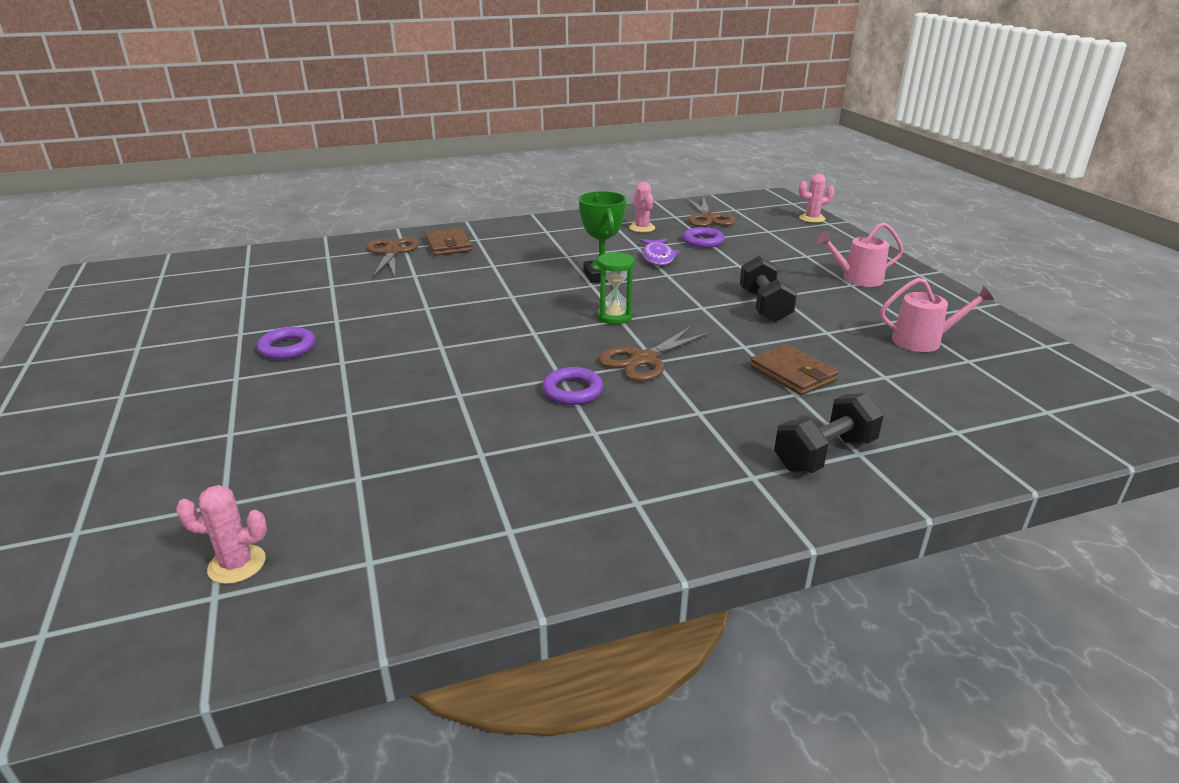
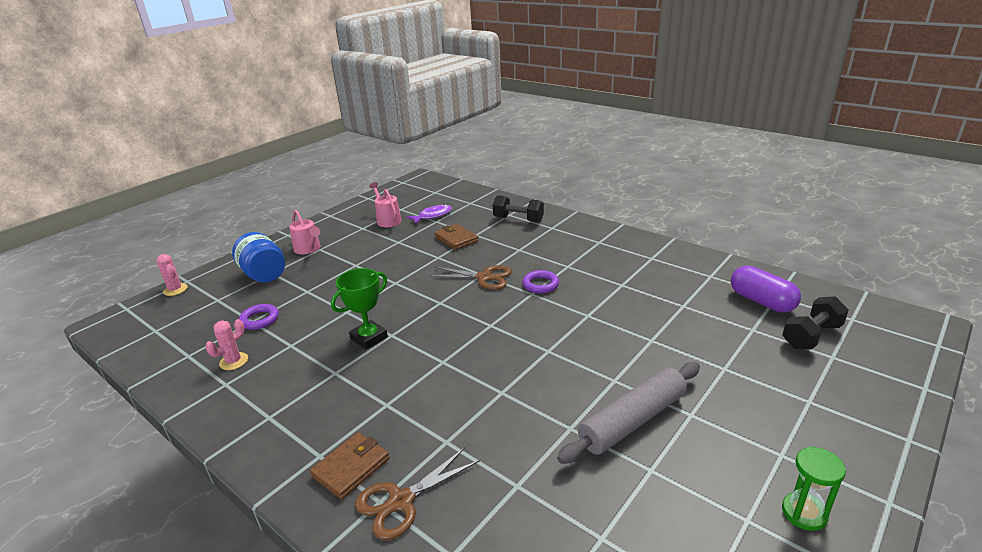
camera: 120 degrees left, 0 degrees up
(237, 564) = (761, 301): pink cactus -> purple capsule
(287, 348) = (633, 421): purple ring -> grey rolling pin
(614, 317) = (438, 306): green hourglass -> green hourglass (804, 513)
(658, 257) = (311, 327): purple fish -> purple fish (433, 216)
(708, 218) = (188, 336): brown scissors -> none
(764, 306) = (376, 265): black dumbbell -> black dumbbell (811, 336)
(792, 374) = (456, 239): brown wallet -> brown wallet turned 60 degrees counterclockwise
(805, 252) = (264, 274): none -> blue jar

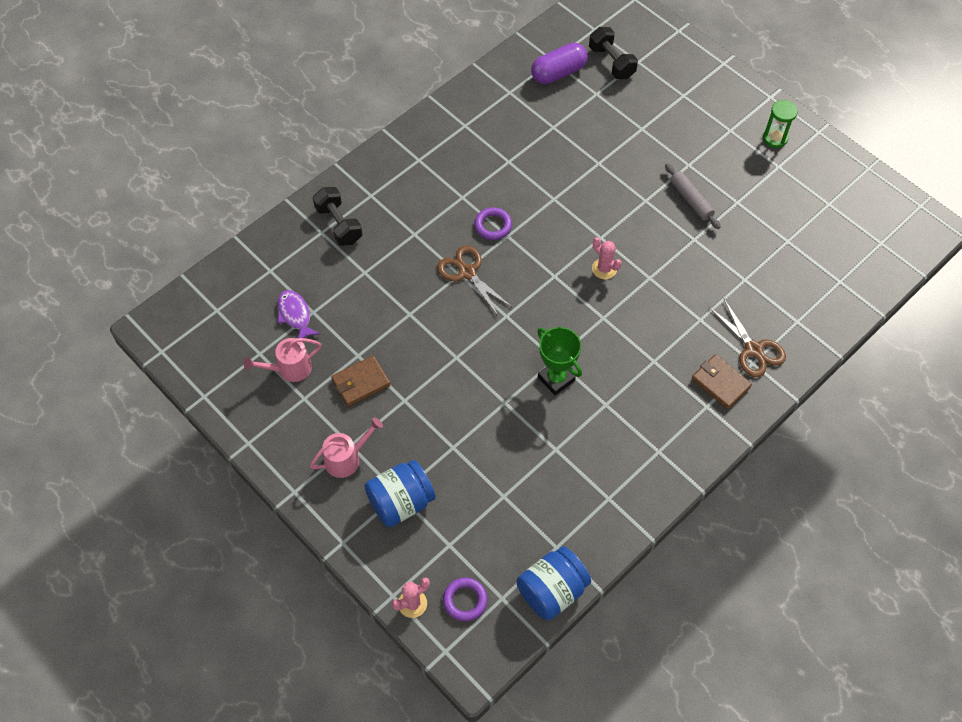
camera: 85 degrees left, 30 degrees up
(146, 357) = (552, 591): none -> blue jar
(234, 361) = (574, 498): pink cactus -> pink cactus (604, 269)
(259, 319) = (502, 488): purple ring -> purple ring (465, 600)
(456, 239) = (370, 293): brown wallet -> brown wallet (361, 383)
(484, 277) = (467, 272): brown scissors -> brown scissors turned 60 degrees counterclockwise
(518, 219) = (339, 224): black dumbbell -> black dumbbell turned 60 degrees counterclockwise
(633, 421) = (691, 200): grey rolling pin -> grey rolling pin, size x0.61

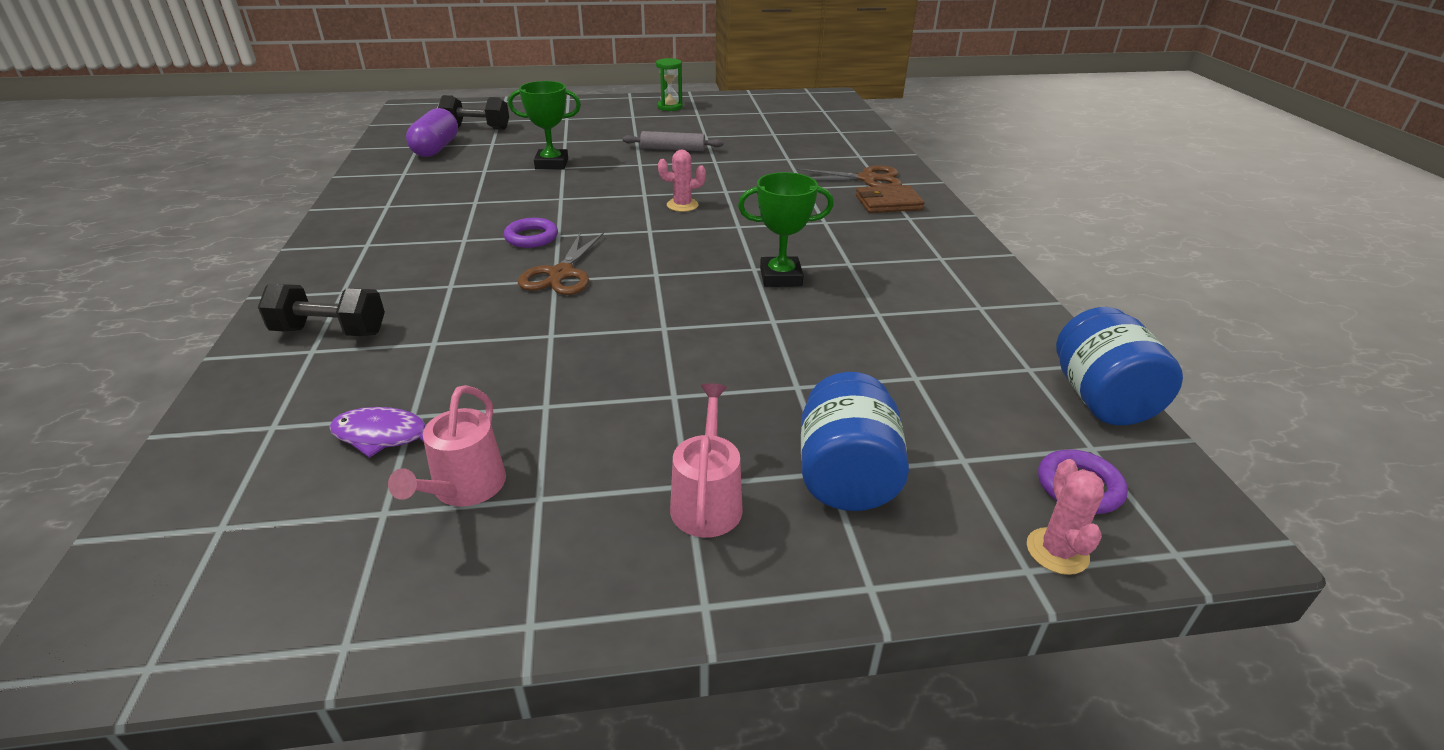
camera: 55 degrees left, 25 degrees down
(361, 383) = (593, 423): brown wallet -> none
(467, 272) = (561, 274): brown scissors -> brown scissors turned 75 degrees counterclockwise
(597, 153) = (551, 164): none -> green trophy

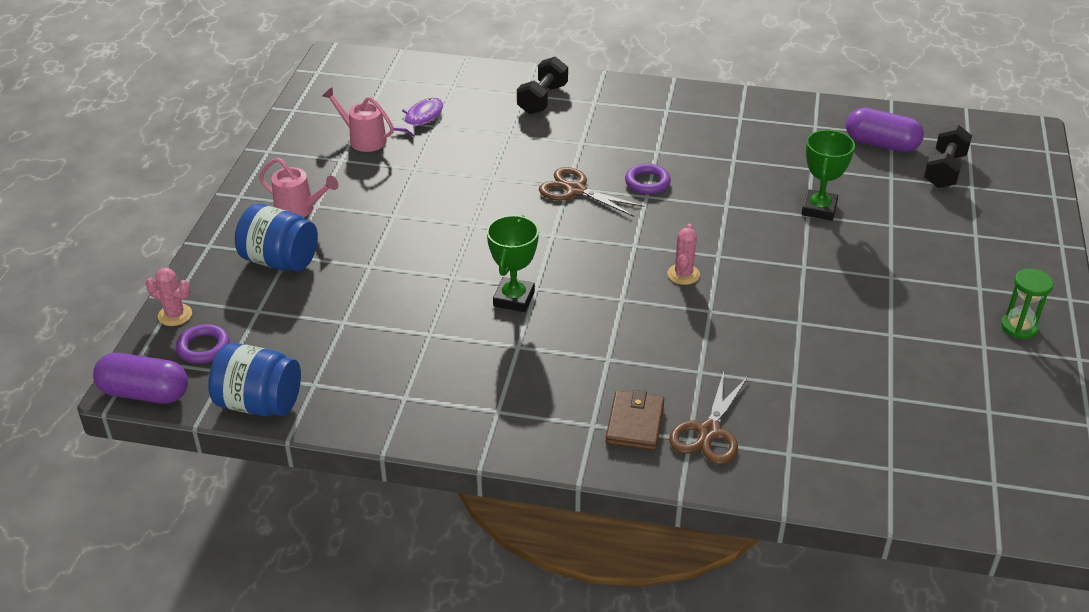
camera: 110 degrees right, 5 degrees up
(673, 149) = (848, 298): grey rolling pin -> none
(1213, 511) = (145, 393): none -> purple capsule

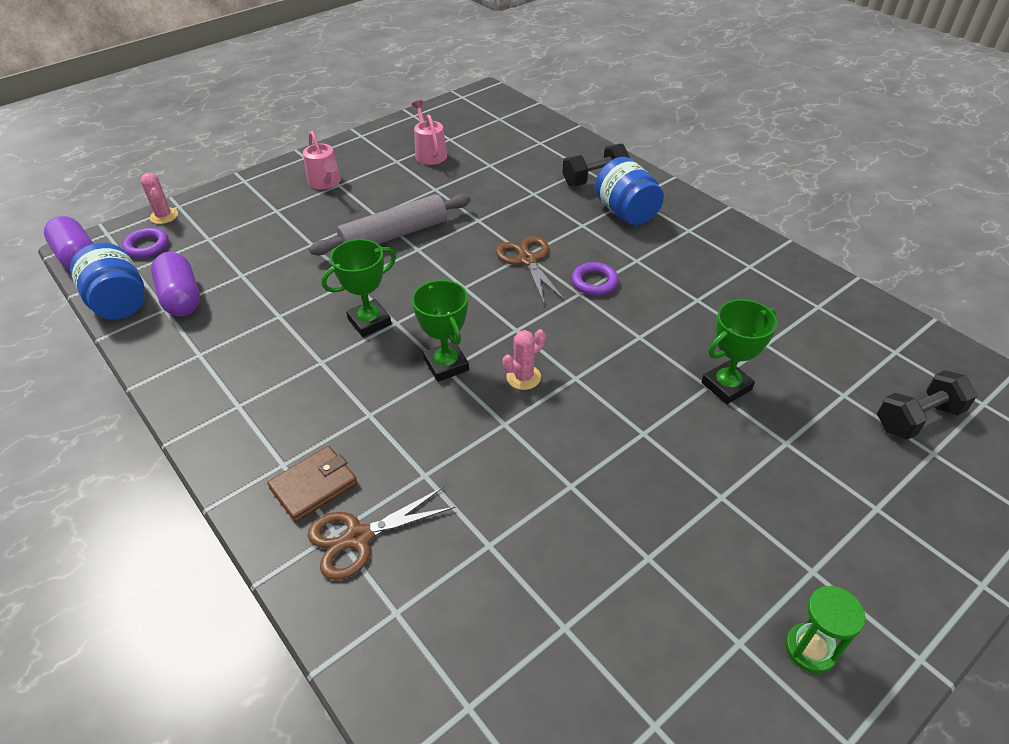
camera: 40 degrees right, 5 degrees up
(280, 261) = (267, 211): blue jar -> blue jar (626, 212)
(421, 118) = (487, 156): purple fish -> none
(435, 223) = (394, 235): none -> grey rolling pin
(617, 296) = (446, 365): none -> green trophy
(881, 144) = (871, 356): purple capsule -> purple capsule (181, 298)

